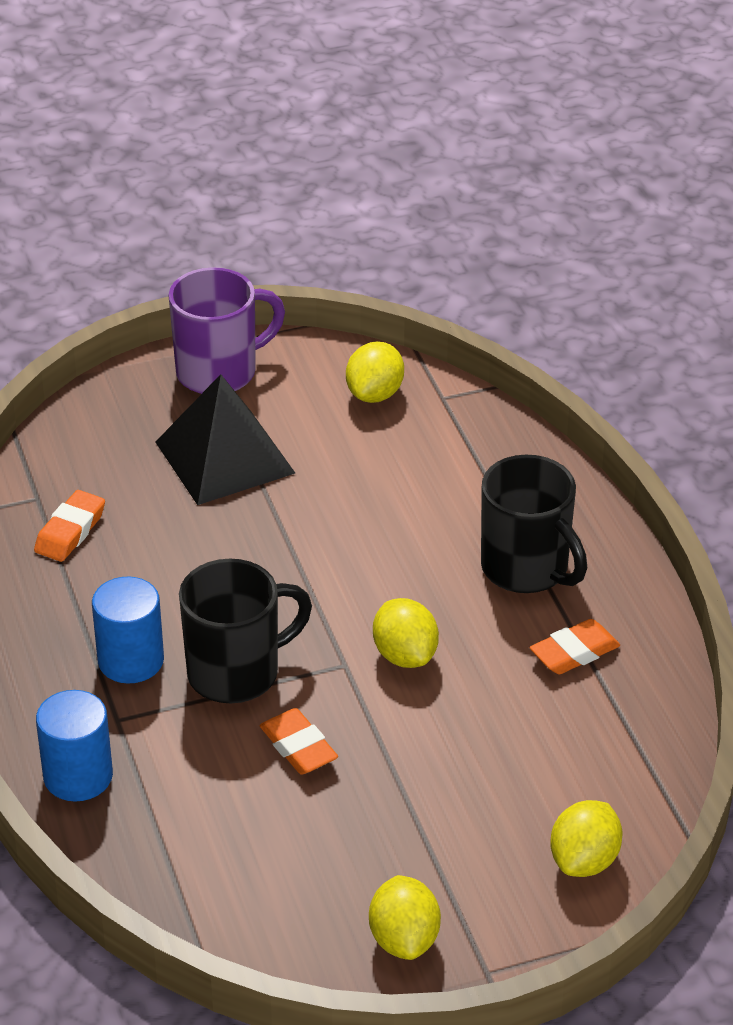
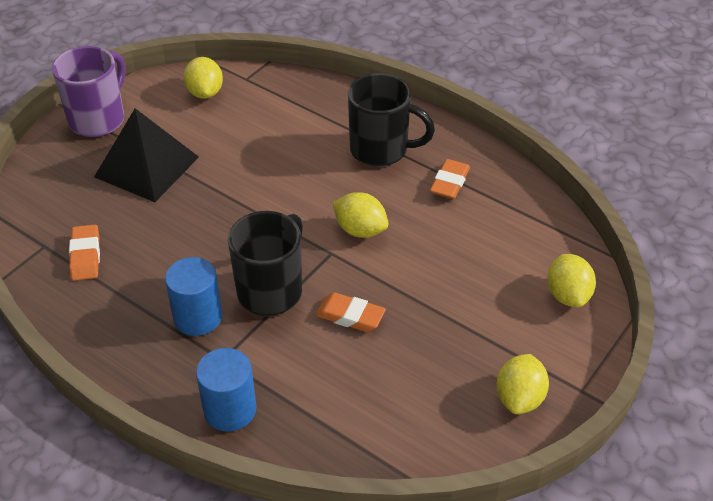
camera: 35 degrees left, 5 degrees up
(404, 939) = (519, 398): yellow lemon -> yellow lemon turned 60 degrees clockwise

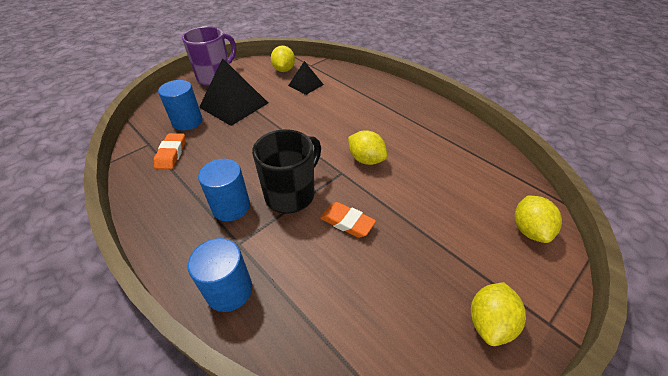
camera: 10 degrees right, 0 degrees up
(86, 203) = (187, 121): none -> blue cylinder
(247, 118) = (306, 85): none -> black pyramid
(381, 150) = (388, 111): black mug -> none
(450, 183) = (434, 136): orange eraser -> none

